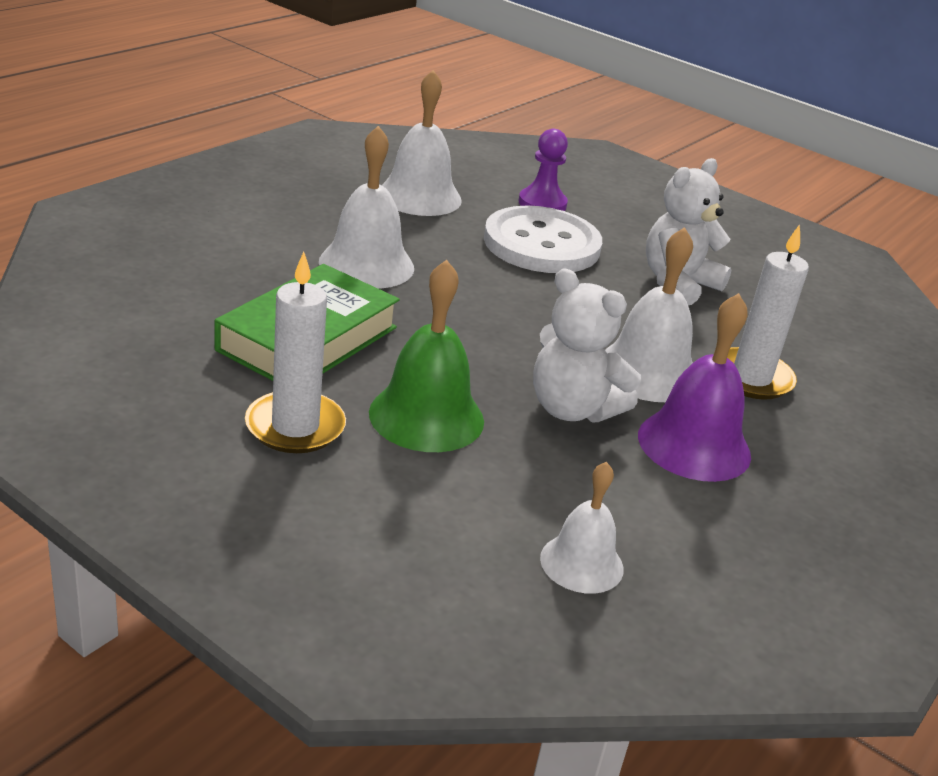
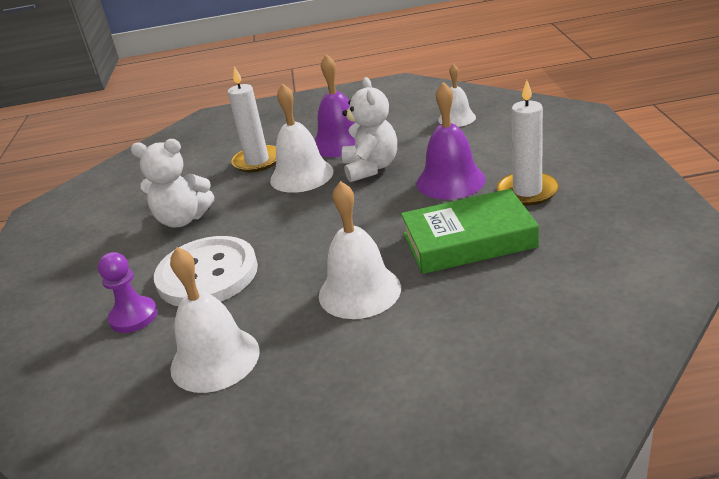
camera: 125 degrees left, 0 degrees up
(426, 416) = (450, 181): green bell -> purple bell

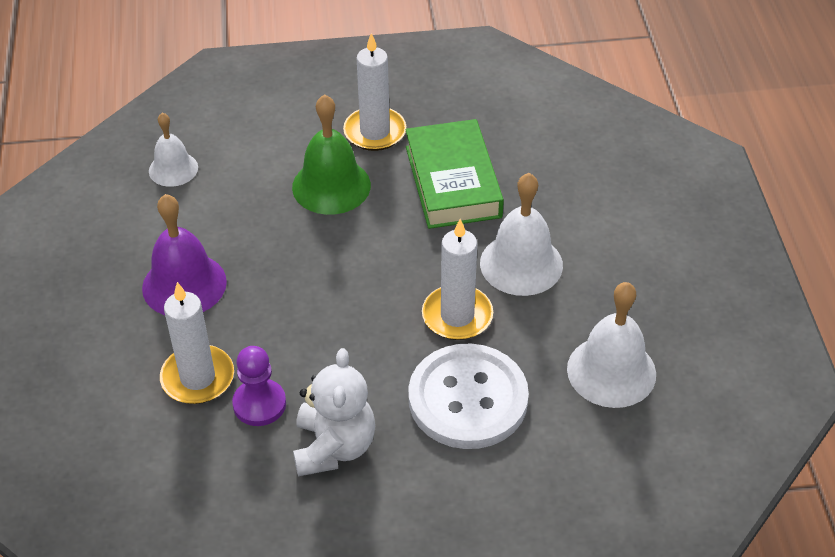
camera: 95 degrees left, 15 degrees up
(133, 316) = (536, 460): purple pawn -> purple pawn (259, 404)
(298, 260) = (457, 316): none -> white candle
(301, 175) = (262, 323): white bell -> none
(371, 168) = (271, 254): white teddy bear -> none
(450, 181) = (331, 186): purple bell -> green bell

